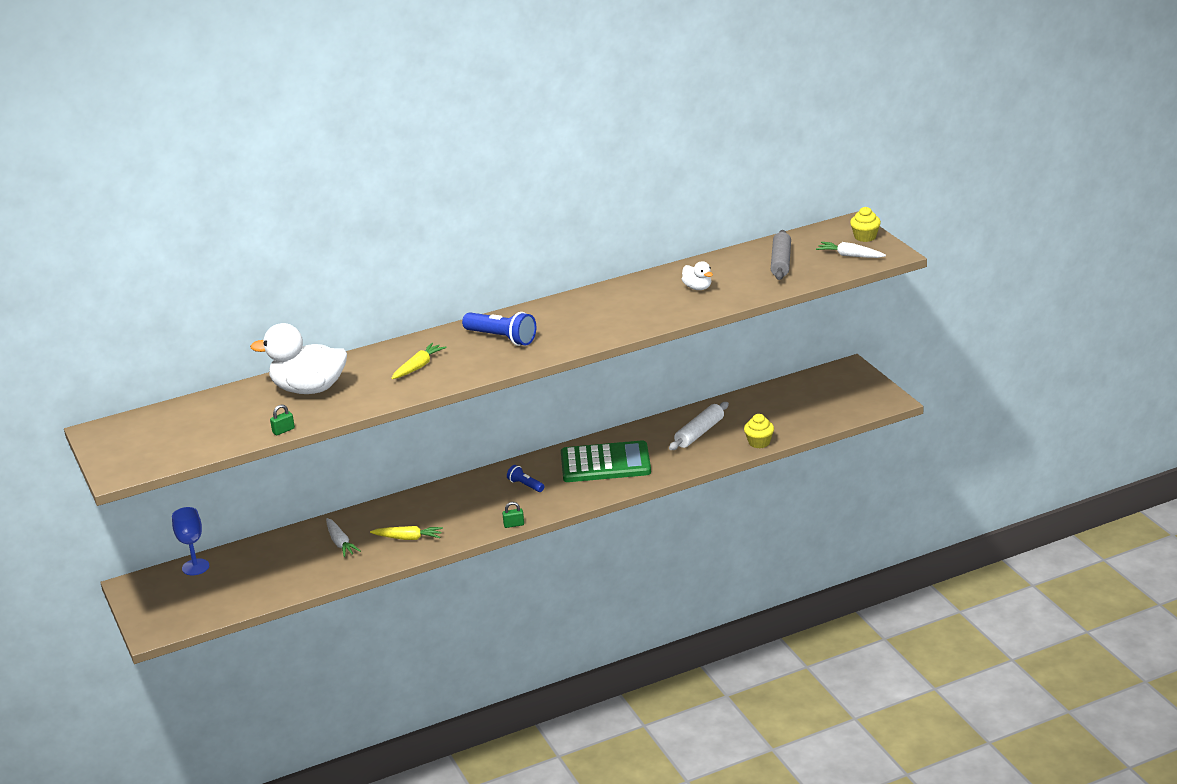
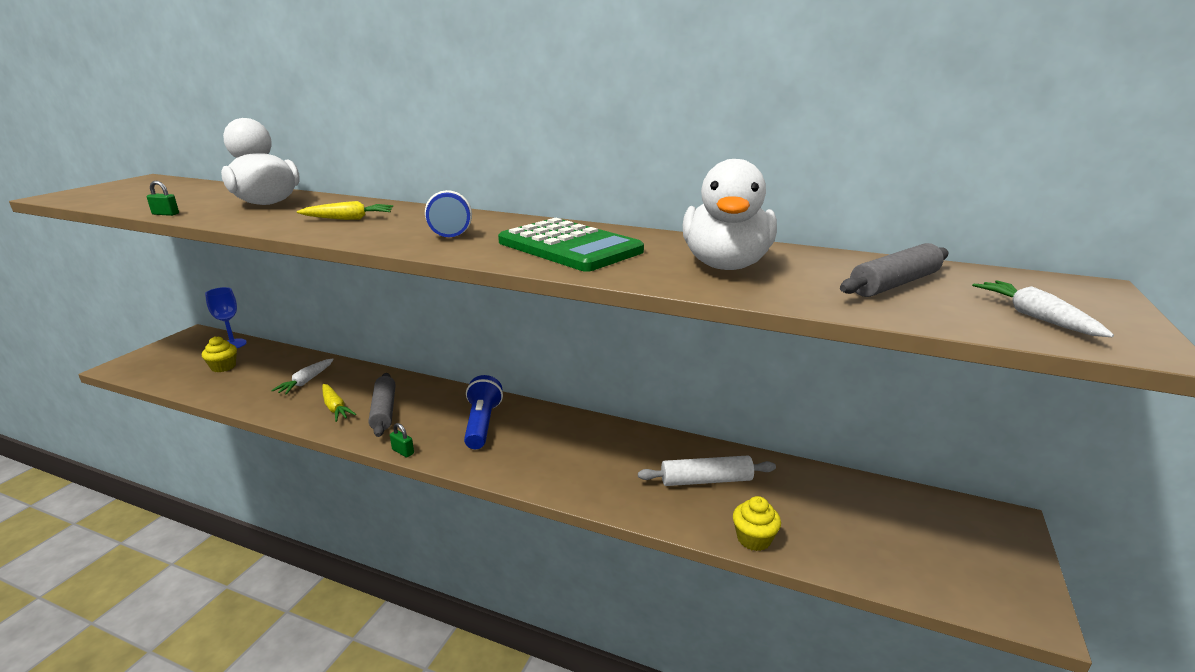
camera: 45 degrees right, 5 degrees down
(445, 519) = (384, 411): none -> grey rolling pin
(525, 485) = (482, 424): blue flashlight -> blue flashlight, size x1.80
(605, 463) = (572, 449): green calculator -> green calculator (569, 247)
(697, 288) = (725, 265): white duck -> white duck, size x2.15
(865, 237) = (1103, 307): yellow cupcake -> yellow cupcake (223, 367)

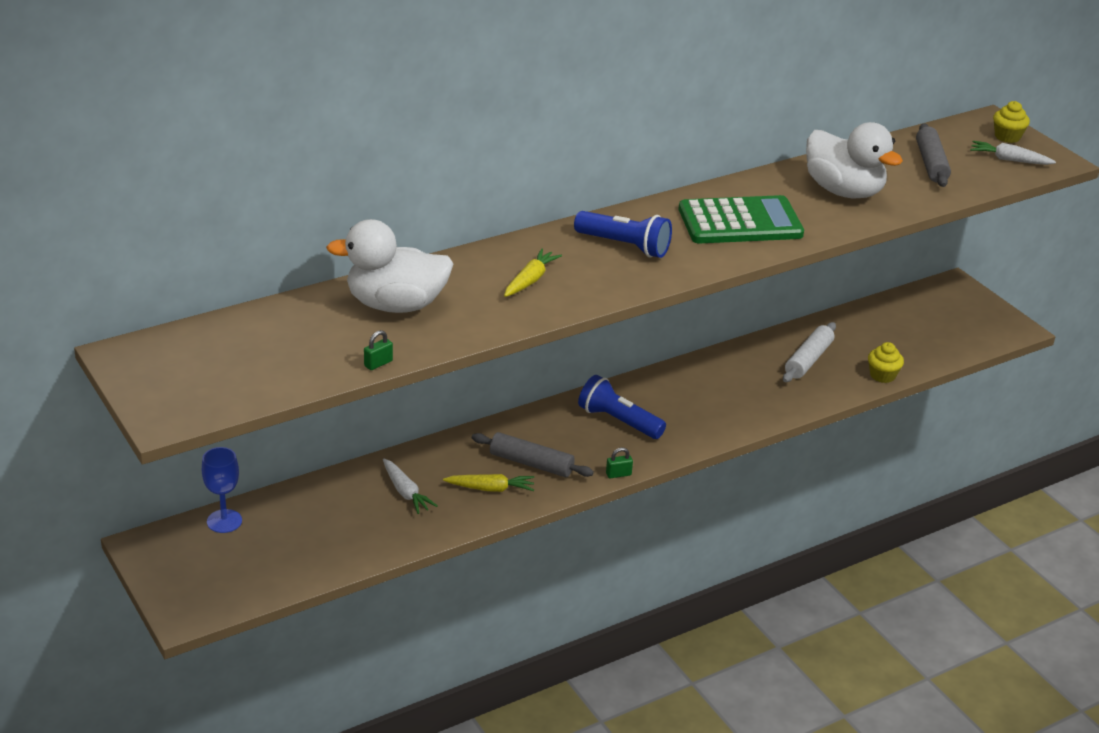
camera: 55 degrees left, 10 degrees up
(223, 367) = (291, 539): yellow cupcake -> yellow cupcake (1007, 137)

